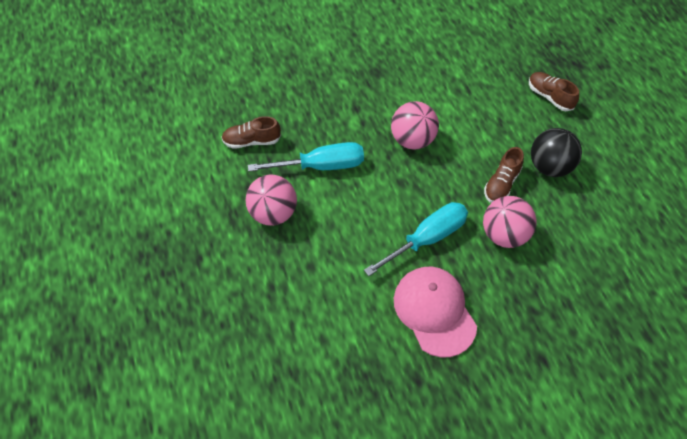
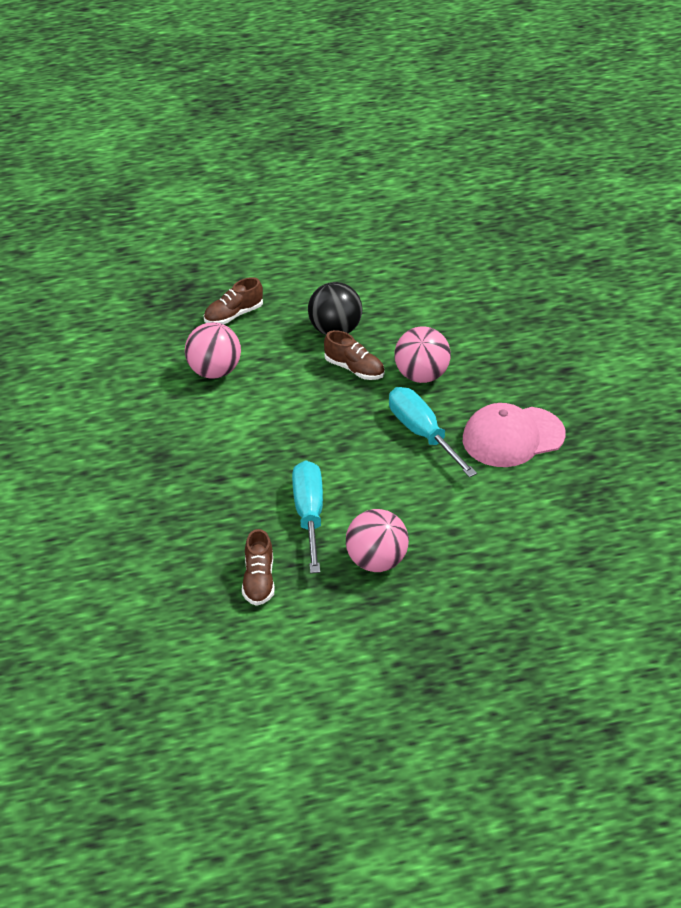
camera: 85 degrees left, 15 degrees down
(412, 140) = (280, 432): pink ball -> pink ball (214, 371)

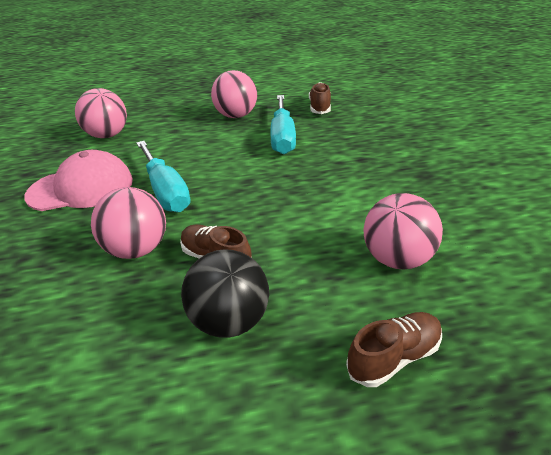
camera: 175 degrees left, 5 degrees down
(537, 521) = (107, 135): none -> pink ball

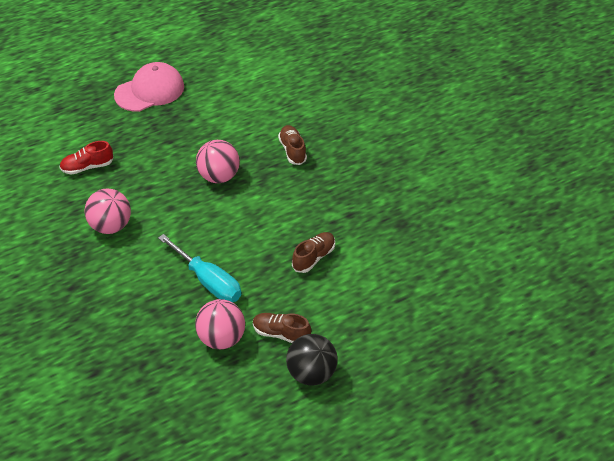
camera: 20 degrees left, 10 degrees up
(81, 188) = (135, 293): pink cap -> pink cap (150, 91)
(125, 98) = (87, 167): none -> red shoe
(282, 137) = (275, 199): turquoise screwdriver -> none
(394, 357) = (410, 372): brown shoe -> brown shoe (314, 257)
(397, 259) = (398, 307): pink ball -> none

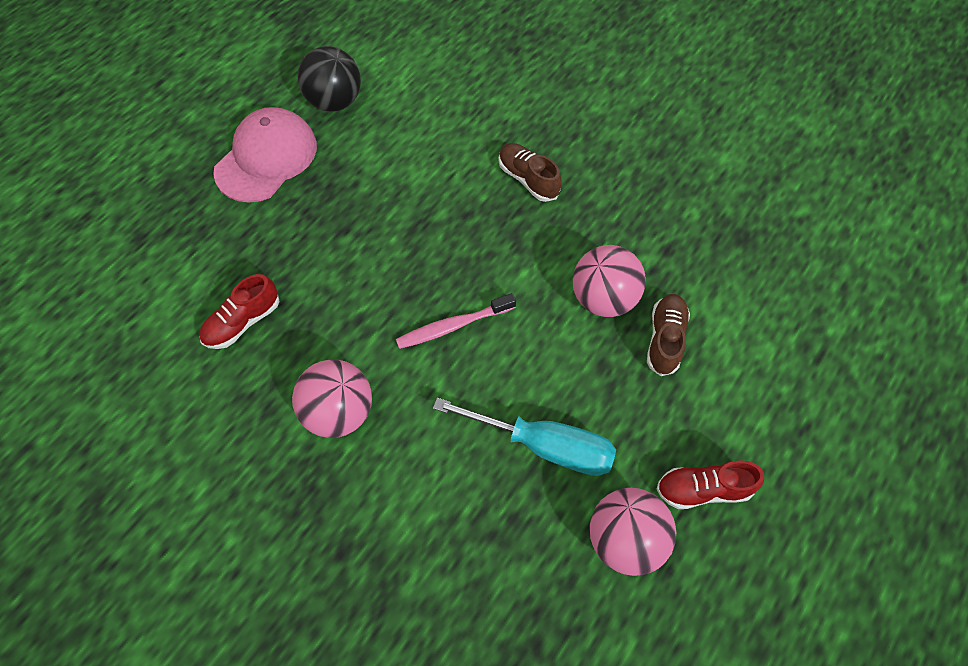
camera: 25 degrees left, 15 degrees up
(198, 208) = (453, 326): none -> pink toothbrush
(219, 176) = (451, 260): pink ball -> pink ball (603, 298)
(281, 334) = (702, 489): brown shoe -> red shoe
(311, 374) = (788, 539): black ball -> black ball (335, 101)

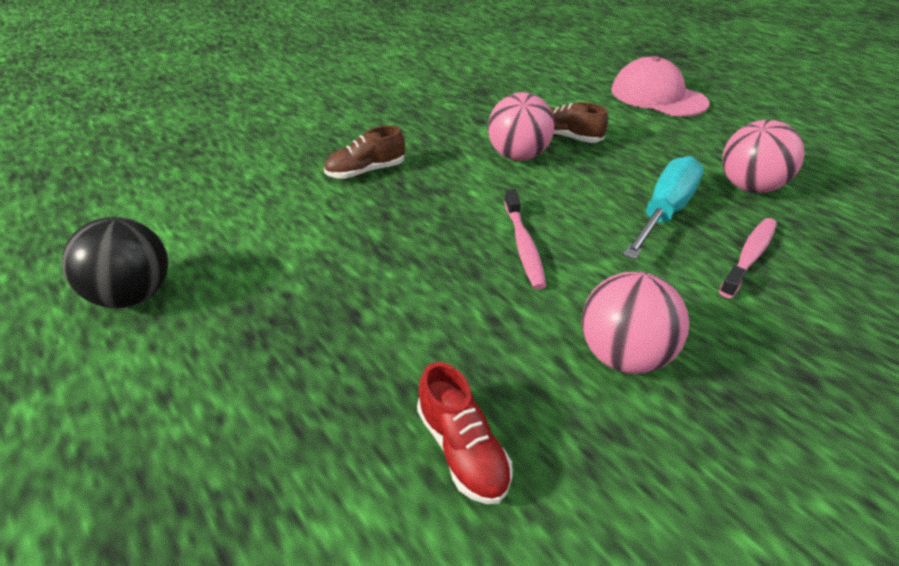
camera: 75 degrees left, 20 degrees down
(266, 158) = (173, 384): pink cap -> pink cap (657, 96)
(490, 524) = (749, 256): none -> pink toothbrush
(702, 489) = (699, 146): red shoe -> none

